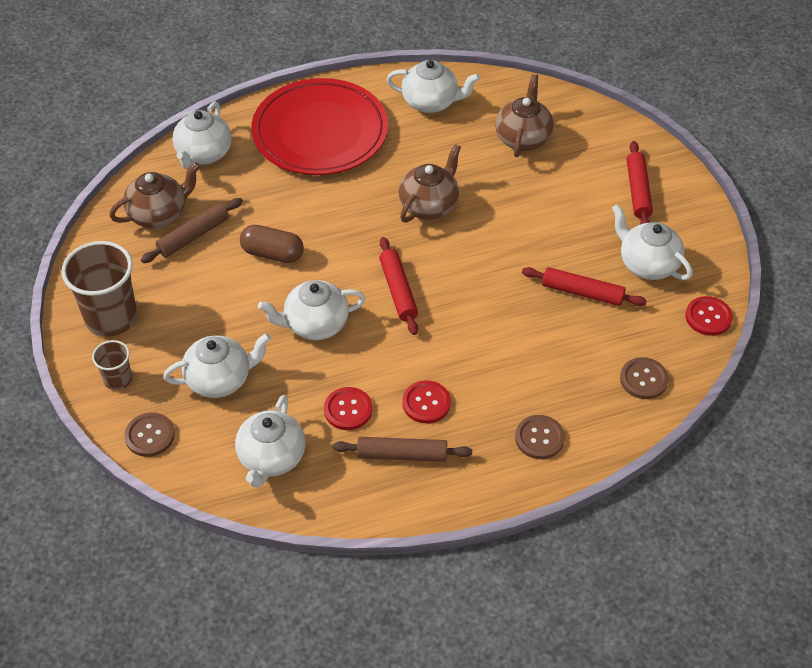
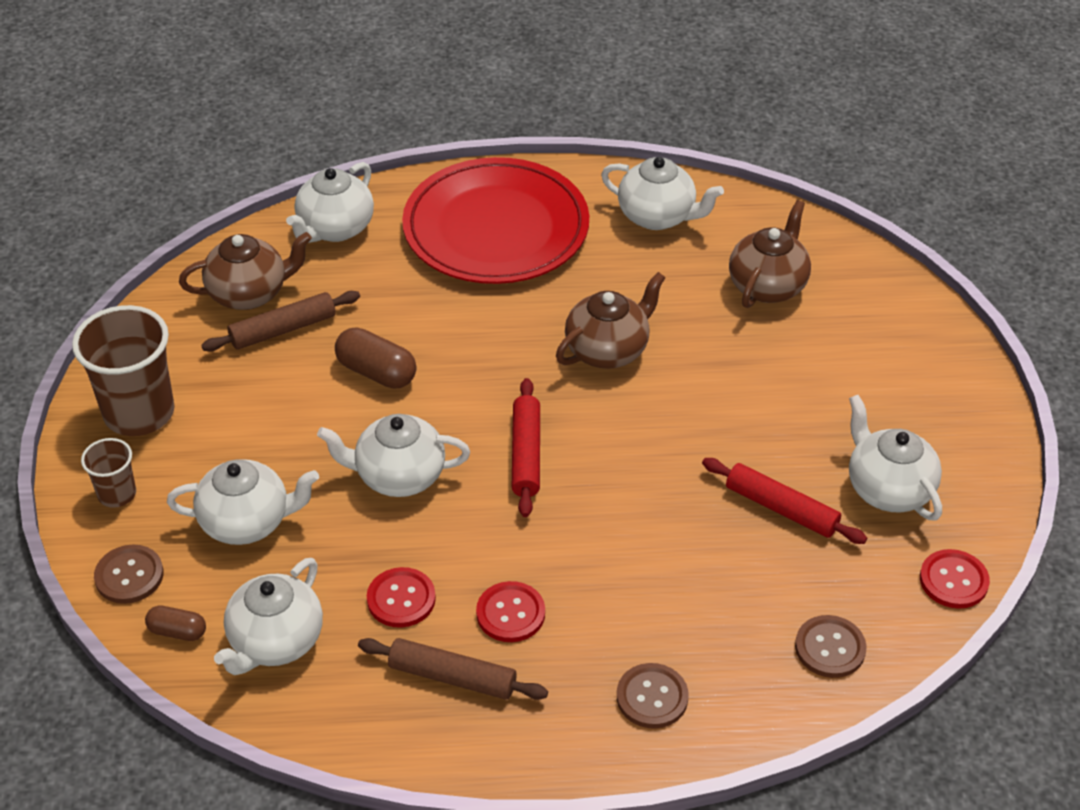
camera: 15 degrees right, 5 degrees down
(199, 467) = (177, 631): none -> brown capsule
(638, 191) = (907, 386): red rolling pin -> none

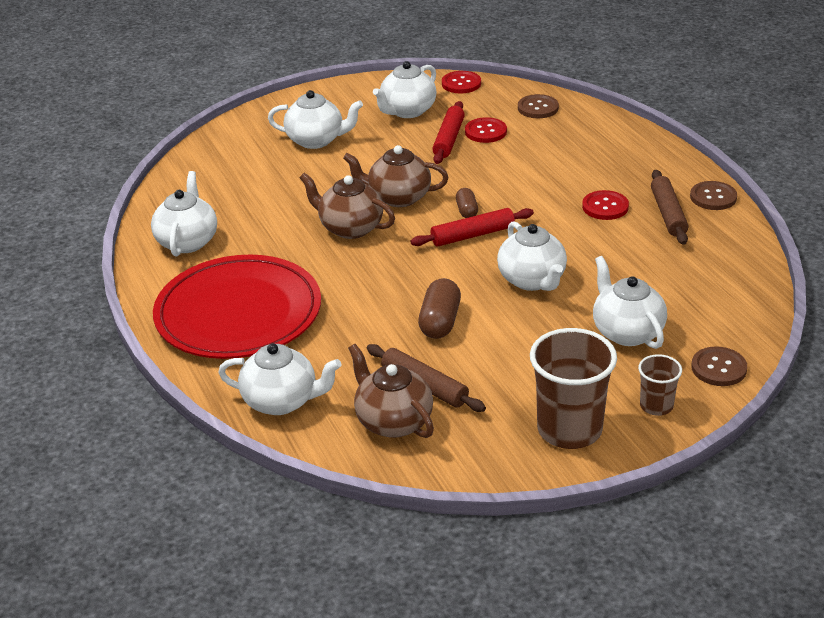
camera: 110 degrees left, 10 degrees down
(177, 631) = (739, 328): brown capsule -> brown capsule (467, 211)
(275, 642) = (707, 285): white teapot -> white teapot (316, 140)
(401, 599) = (631, 248): red button -> red button (485, 132)
(652, 697) = (619, 150): brown button -> brown button (713, 197)
(768, 285) = (245, 181): brown teapot -> brown teapot (398, 197)

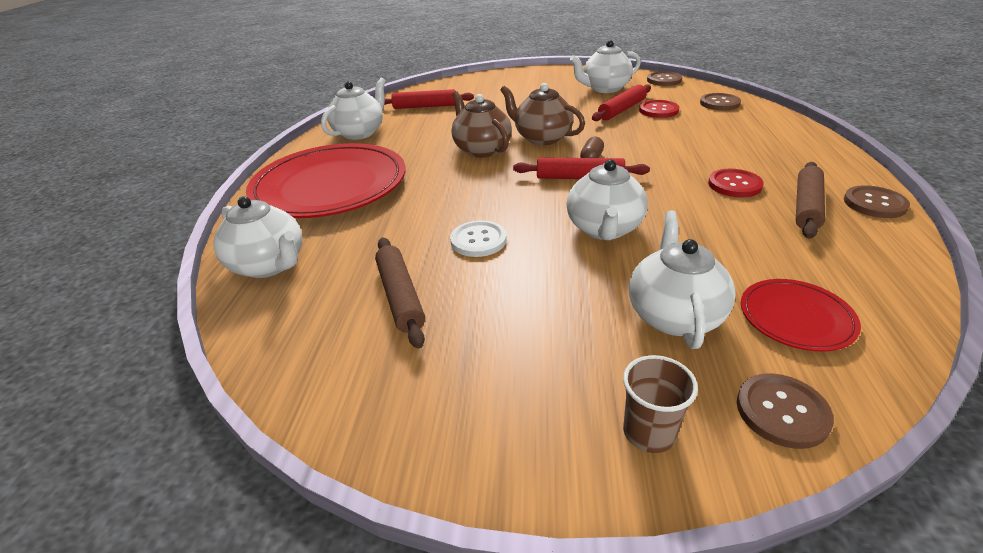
camera: 30 degrees right, 0 degrees up
(223, 185) = (425, 106): none -> red rolling pin
(316, 140) = (518, 94): white teapot -> none
(393, 421) = (332, 322): brown teapot -> none
(440, 322) = (478, 240): brown capsule -> white button
(461, 83) = (664, 80): red button -> brown button
(569, 429) = (504, 416): brown cup -> none
(700, 308) = (796, 318): none -> red plate

